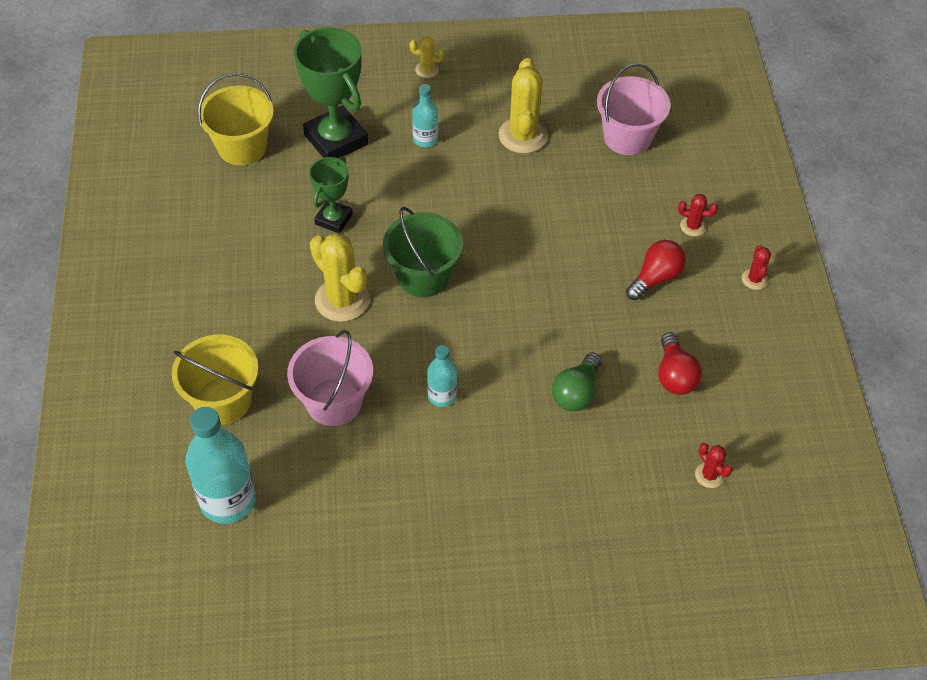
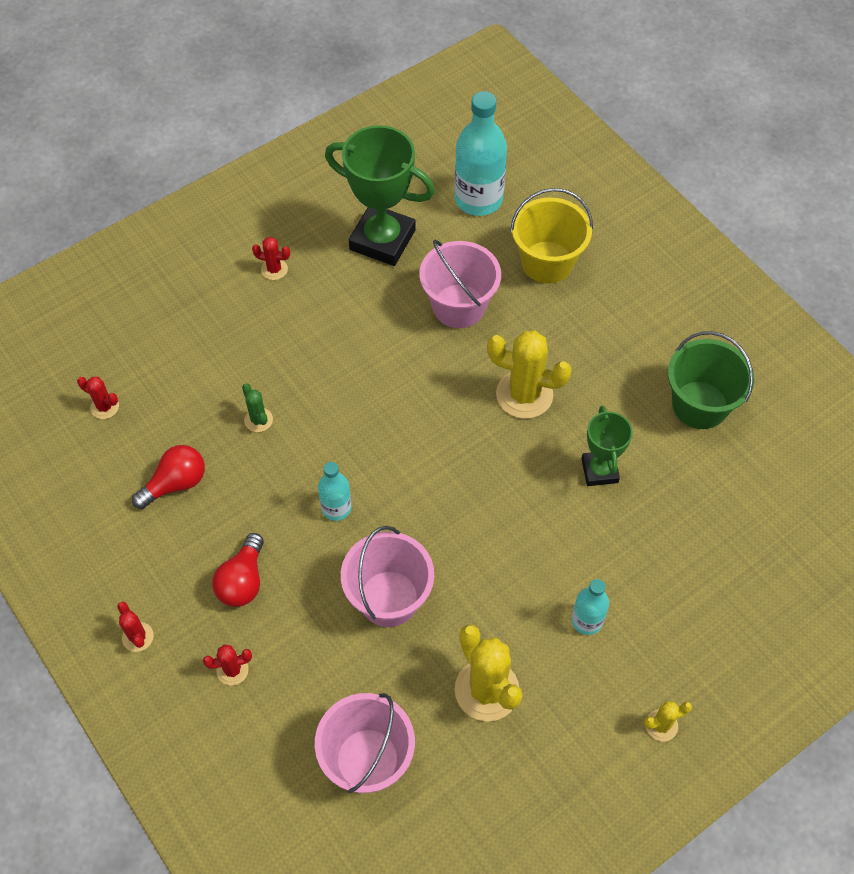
camera: 150 degrees right, 5 degrees up
(242, 147) = (757, 501): yellow bucket -> none
(336, 139) = (676, 565): green trophy -> green trophy (382, 240)
(423, 276) = (469, 457): green bucket -> green bucket (699, 405)
(442, 396) = (373, 356): turquoise bottle -> turquoise bottle (336, 508)
(478, 532) = (274, 269): none -> red cactus
(553, 215) = (389, 598): none -> pink bucket
(576, 392) = (258, 420): green light bulb -> green cactus
(674, 375) = (175, 483): red light bulb -> red light bulb turned 90 degrees clockwise

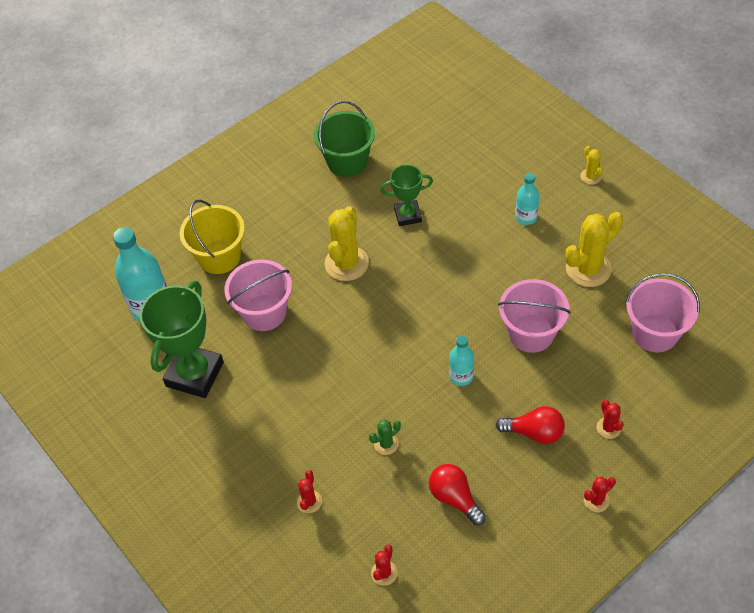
camera: 90 degrees left, 5 degrees down
(274, 269) = (227, 455): red cactus -> red cactus (309, 501)

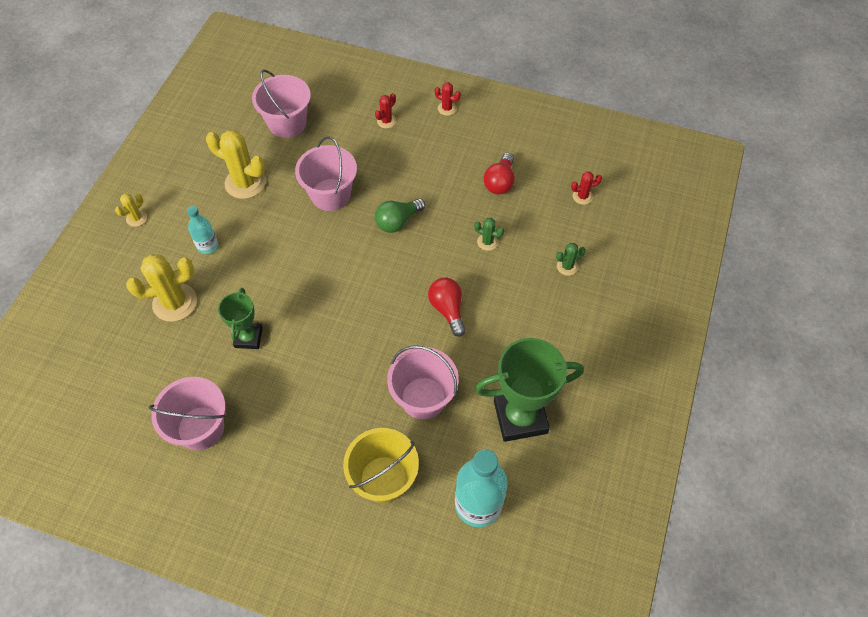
camera: 125 degrees left, 5 degrees up
(309, 501) = (567, 266): red cactus -> green cactus
(346, 263) = (331, 359): yellow cactus -> yellow cactus (175, 302)
(347, 161) = (200, 428): green bucket -> pink bucket
(408, 215) = (248, 337): green trophy -> green trophy turned 45 degrees clockwise
(461, 376) = (398, 222): turquoise bottle -> green light bulb
(534, 432) = (417, 159): red light bulb -> red light bulb (447, 309)

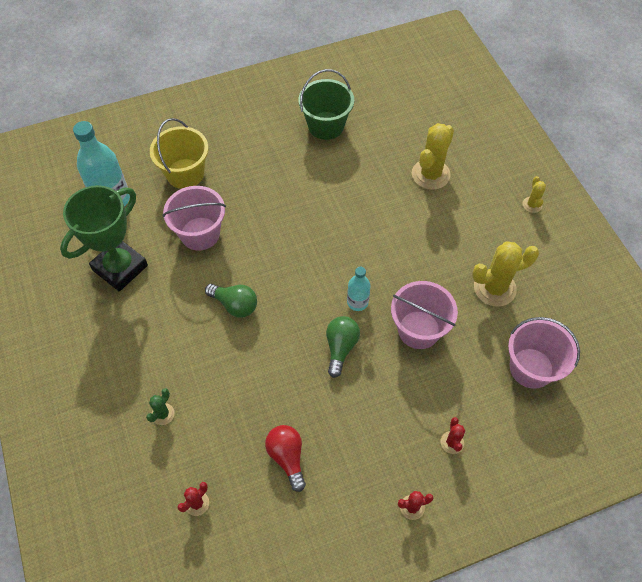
camera: 140 degrees right, 0 degrees up
(200, 428) = (326, 126): pink bucket -> green bucket
(207, 246) = (458, 223): turquoise bottle -> turquoise bottle (357, 302)
(248, 337) = (356, 188): green trophy -> none
(447, 309) = (235, 305): red light bulb -> green light bulb
(487, 242) = (250, 386): green cactus -> none

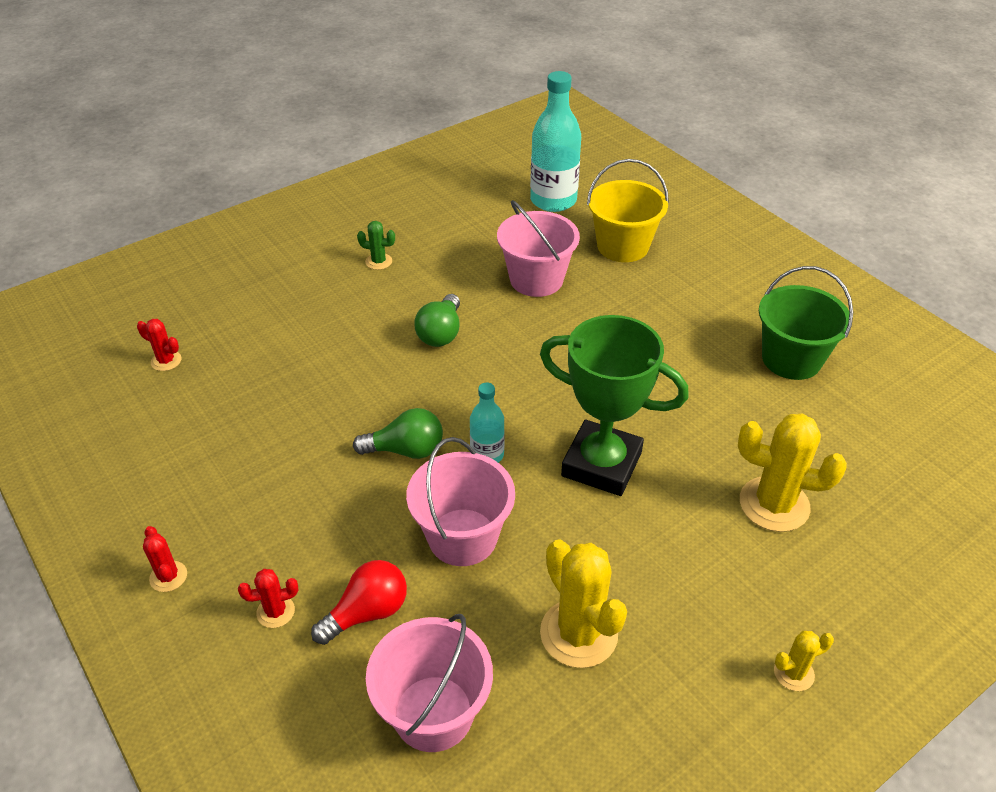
camera: 75 degrees right, 15 degrees down
(120, 268) = (460, 230): green trophy -> green trophy (601, 464)
(163, 414) = (275, 308): green cactus -> green cactus (378, 261)
(287, 457) = (232, 428): red light bulb -> red light bulb (367, 612)

